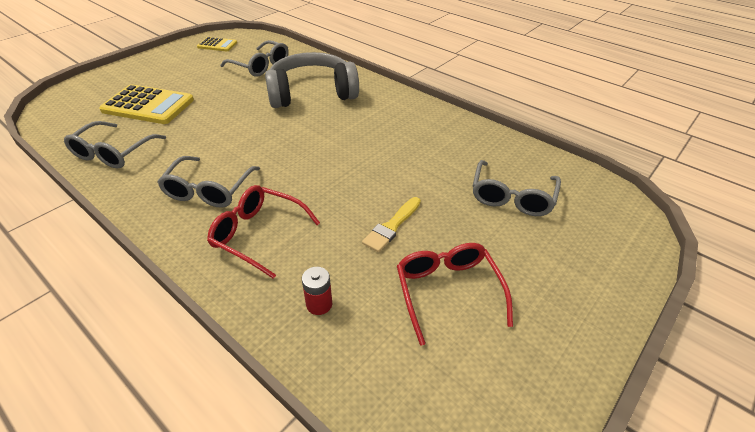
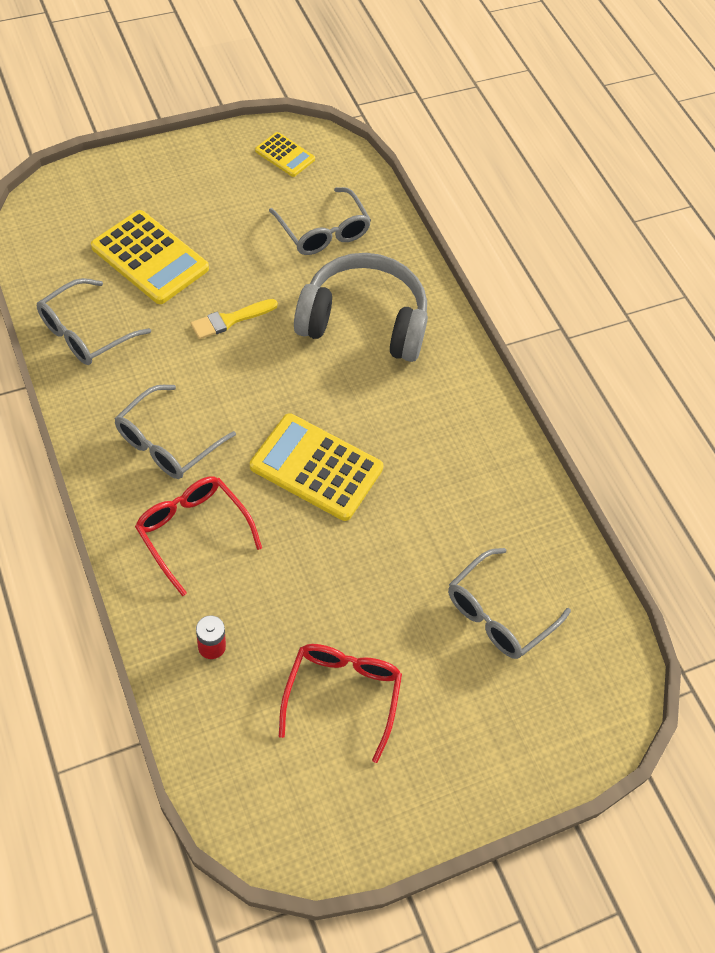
camera: 20 degrees right, 15 degrees up
(329, 166) = (316, 467): none -> yellow calculator
(392, 226) = (336, 588): yellow brush -> yellow brush (230, 320)

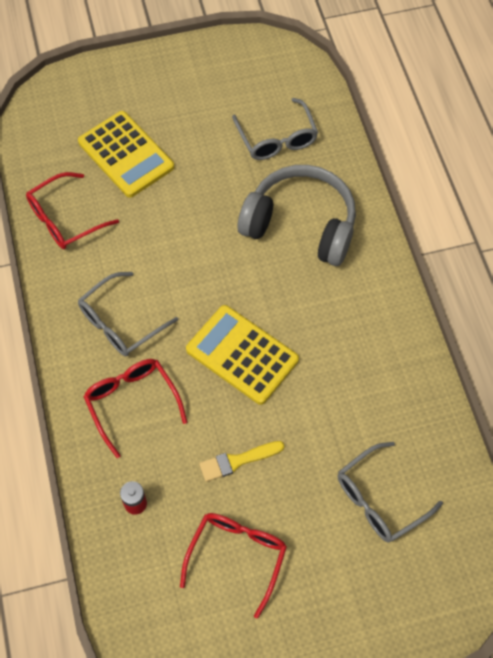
camera: 15 degrees right, 5 degrees up
(86, 332) = (66, 218): grey glasses -> red glasses
(230, 320) = (186, 215): yellow brush -> yellow brush (237, 461)
(285, 155) = (253, 64): yellow calculator -> none

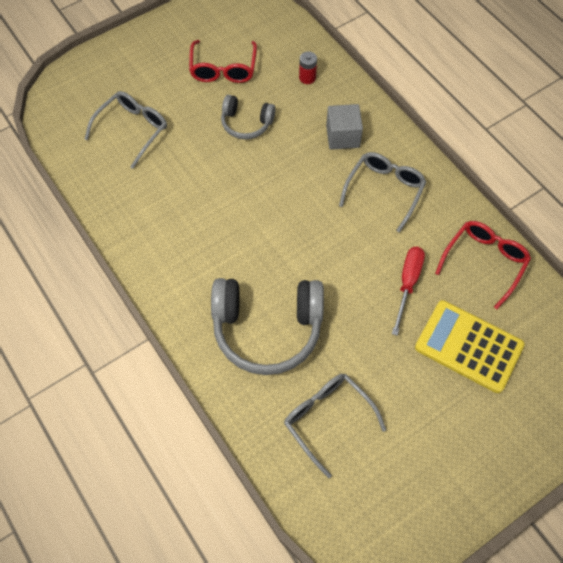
camera: 160 degrees right, 0 degrees up
(132, 404) = (342, 136): red glasses -> grey cube
(149, 223) = (407, 284): none -> red screwdriver
(237, 461) = (246, 123): yellow brush -> grey headphones
(242, 354) = (274, 197): yellow calculator -> none

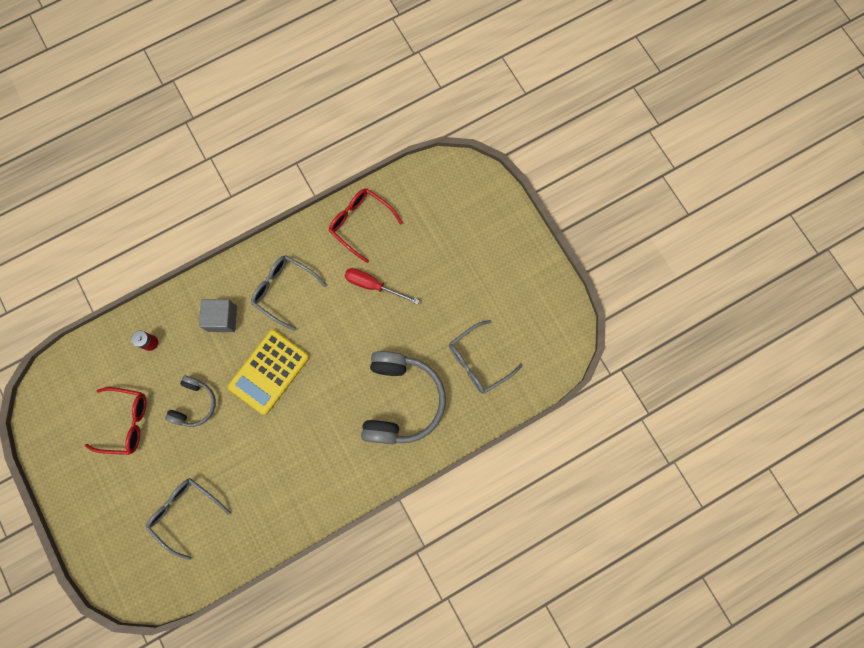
camera: 85 degrees left, 15 degrees up
(468, 346) = (430, 249): yellow calculator -> yellow calculator (269, 372)

